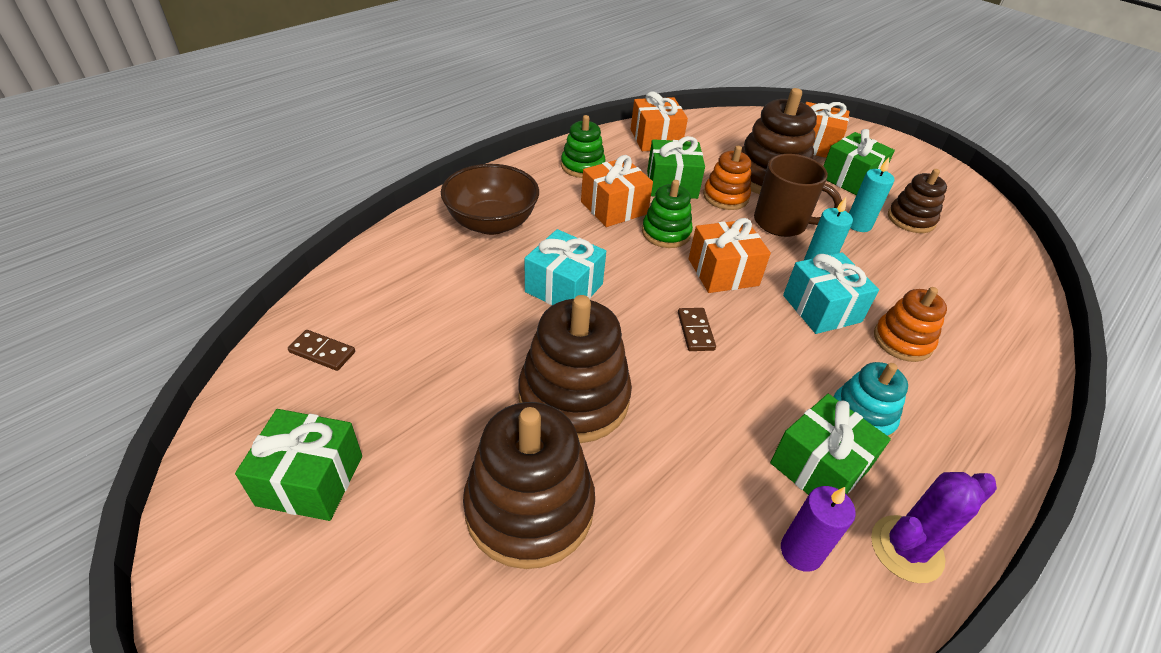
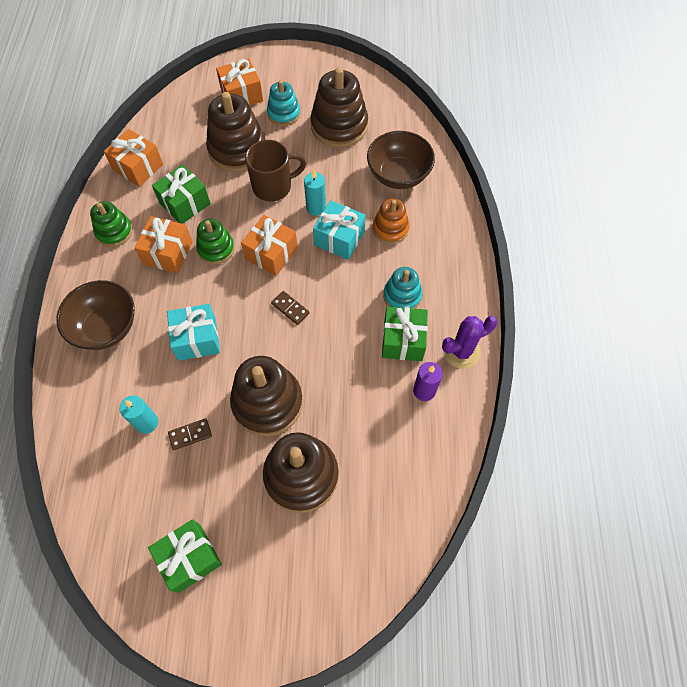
camera: 40 degrees left, 20 degrees up
(322, 352) = (111, 495): brown domino -> brown domino (190, 435)
(725, 197) = (225, 189): orange stacking toy -> none
(850, 178) = (284, 113): green gift -> turquoise stacking toy
(858, 224) = (315, 154): turquoise candle -> turquoise candle (147, 423)
(906, 549) = (461, 352): purple cactus -> purple cactus turned 45 degrees clockwise
(911, 219) = (339, 126): brown stacking toy -> brown stacking toy, size x1.70
(958, 299) = (398, 175): none -> brown bowl

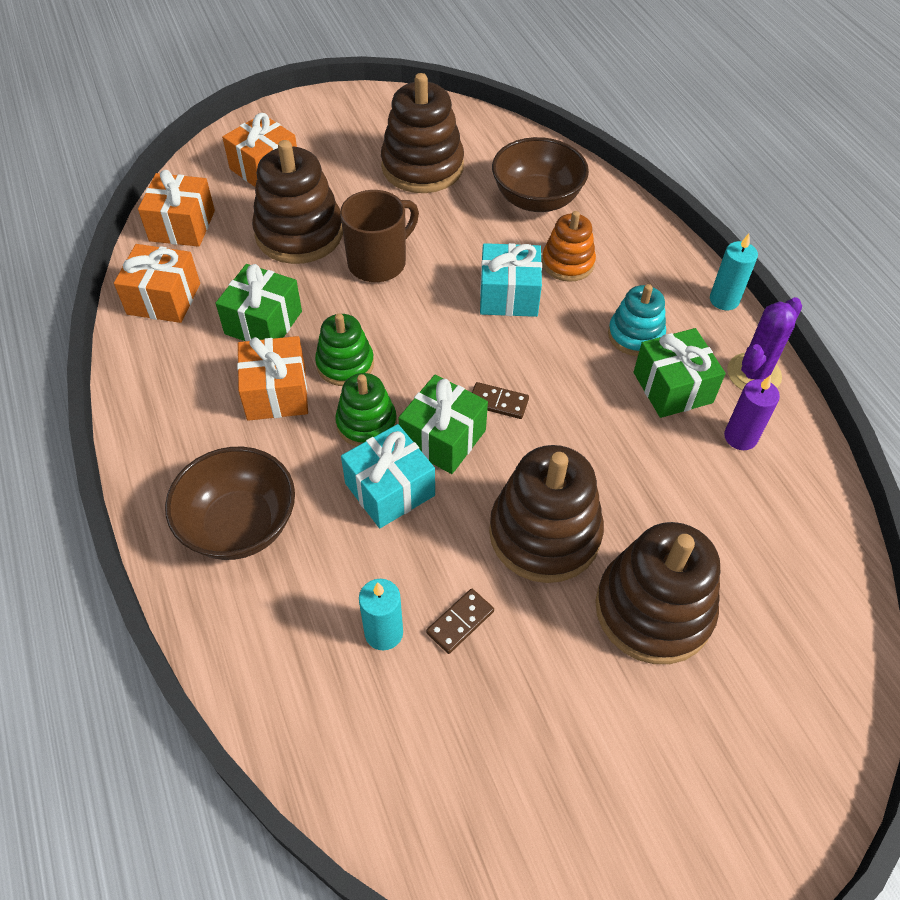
camera: 25 degrees left, 10 degrees down
(114, 232) = (176, 393): green stacking toy -> green stacking toy (366, 423)
(190, 558) = (568, 797): green gift -> green gift (443, 438)
(271, 253) = (428, 344): orange gift -> orange gift (182, 226)
(284, 113) = (338, 173): turquoise stacking toy -> none
(316, 208) = (453, 269): turquoise candle -> turquoise candle (724, 300)

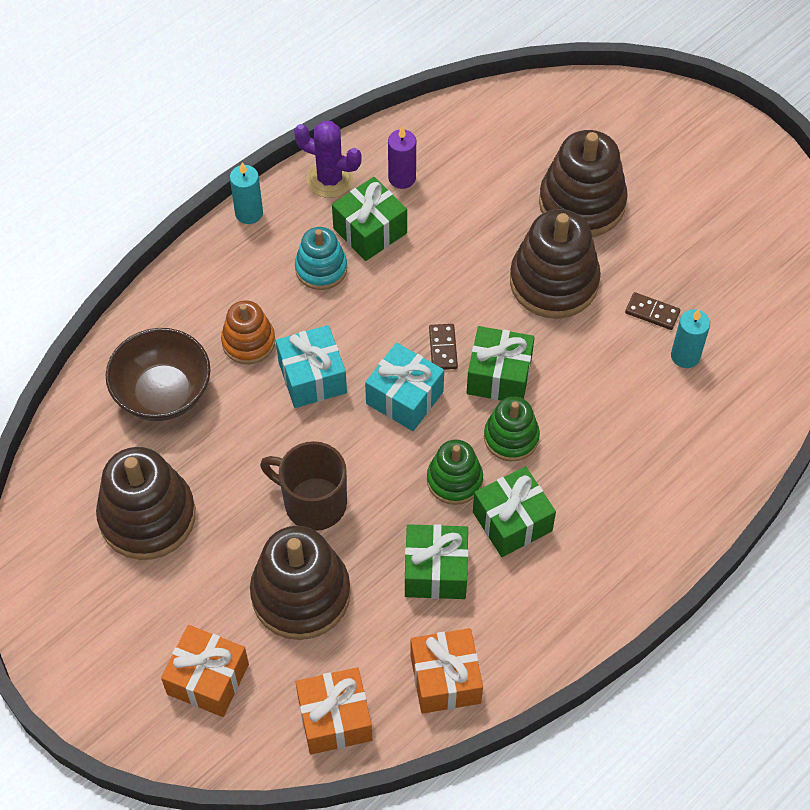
camera: 110 degrees left, 5 degrees up
(239, 525) = (652, 488): brown bowl -> none
(276, 393) = (512, 521): orange gift -> green gift
(390, 489) = (566, 396): turquoise gift -> turquoise gift (404, 398)

